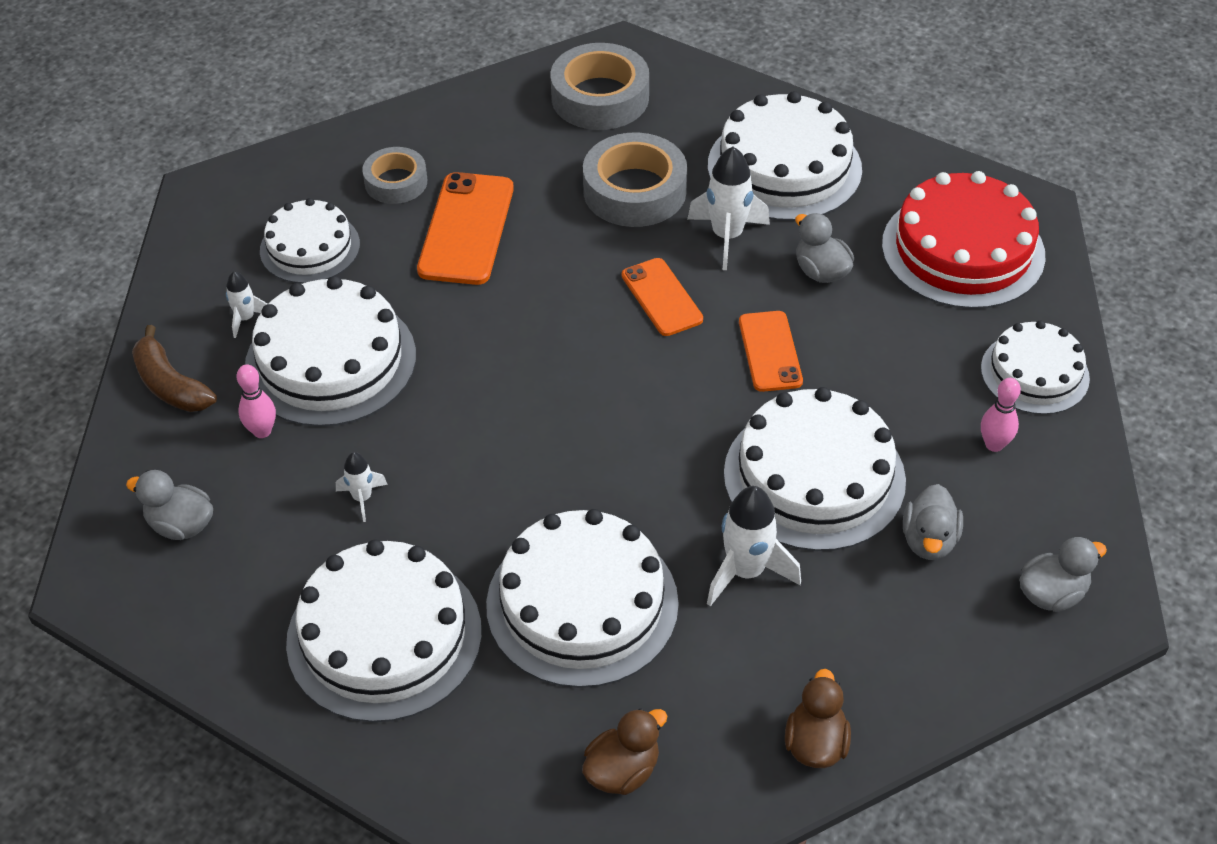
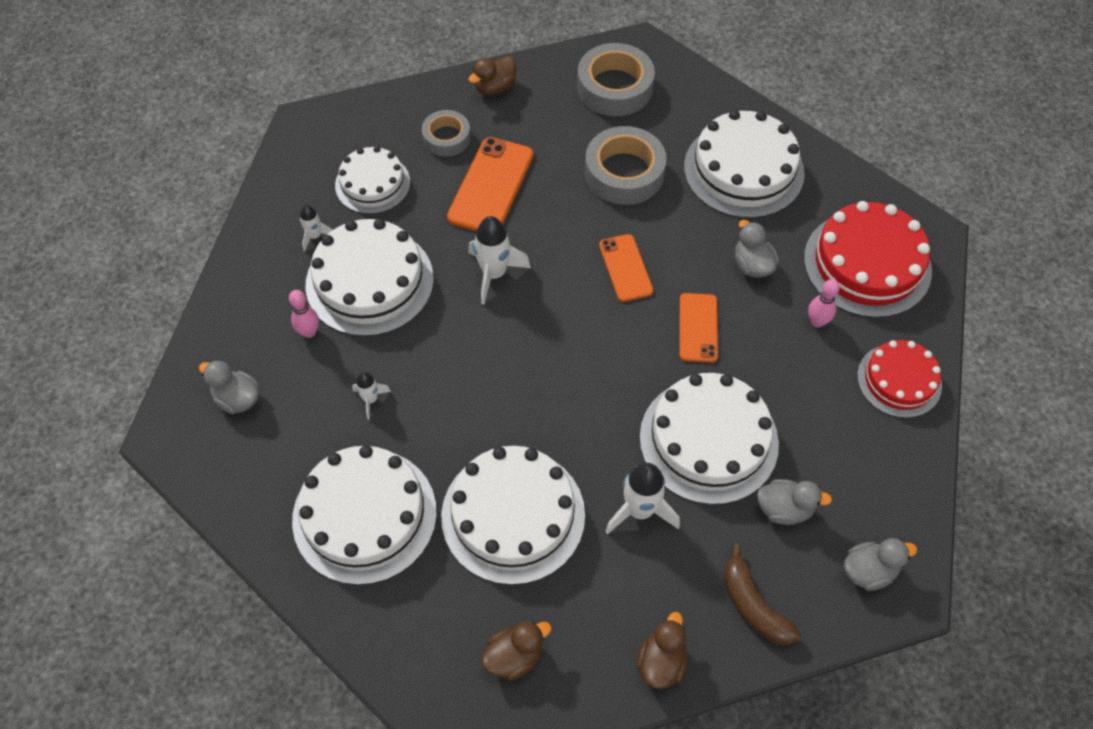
camera: 10 degrees right, 10 degrees up
(170, 385) = (251, 282): brown banana -> brown banana (753, 605)
(446, 117) = (495, 87): none -> brown duck
(727, 237) = (686, 223): white rocket -> white rocket (494, 274)
(929, 540) = (784, 509): grey duck -> grey duck turned 105 degrees counterclockwise
(994, 444) = (853, 436): pink bowling pin -> pink bowling pin (817, 322)
(1034, 373) = (899, 380): white cake -> red cake

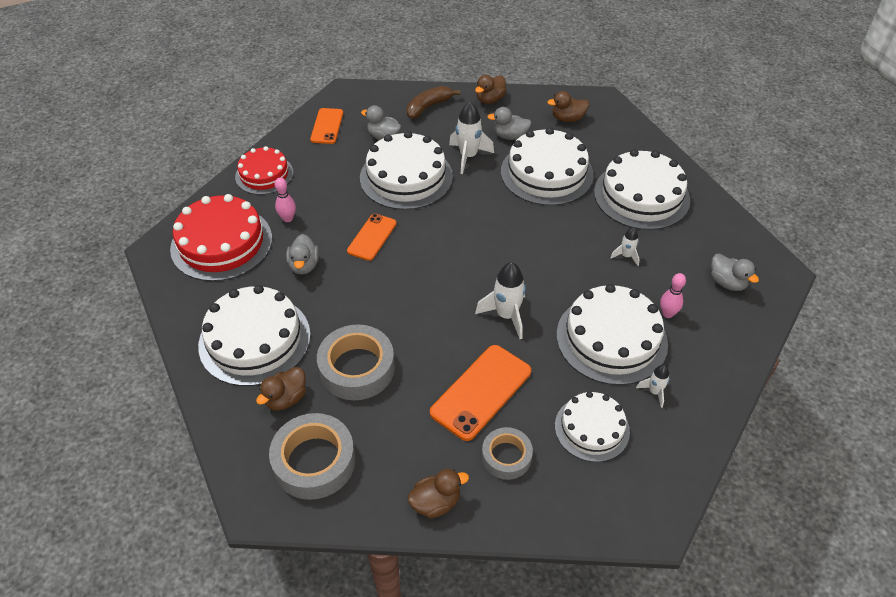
camera: 160 degrees left, 10 degrees down
(625, 268) = (400, 290): orange phone -> orange phone (327, 126)
(673, 127) = (286, 399): none -> brown duck
(753, 605) = (428, 107): brown banana -> brown banana turned 120 degrees counterclockwise
(869, 571) = (357, 104): grey duck -> grey duck (510, 136)

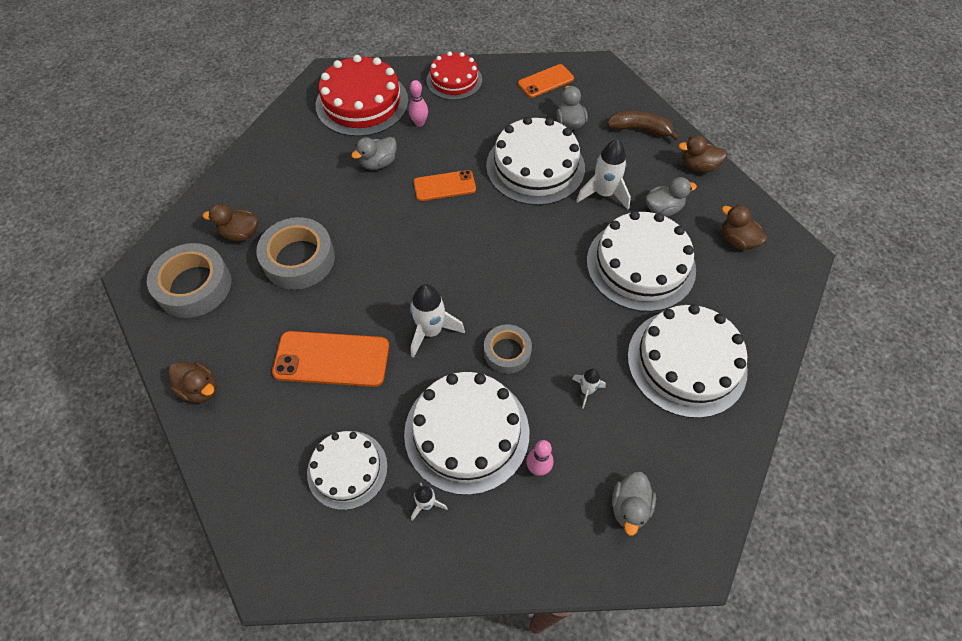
camera: 55 degrees right, 10 degrees up
(254, 340) = (283, 180): white cake -> none
(506, 456) = (275, 416): grey tape -> grey tape (507, 352)
(510, 136) = (663, 209): grey duck -> grey duck turned 105 degrees clockwise

